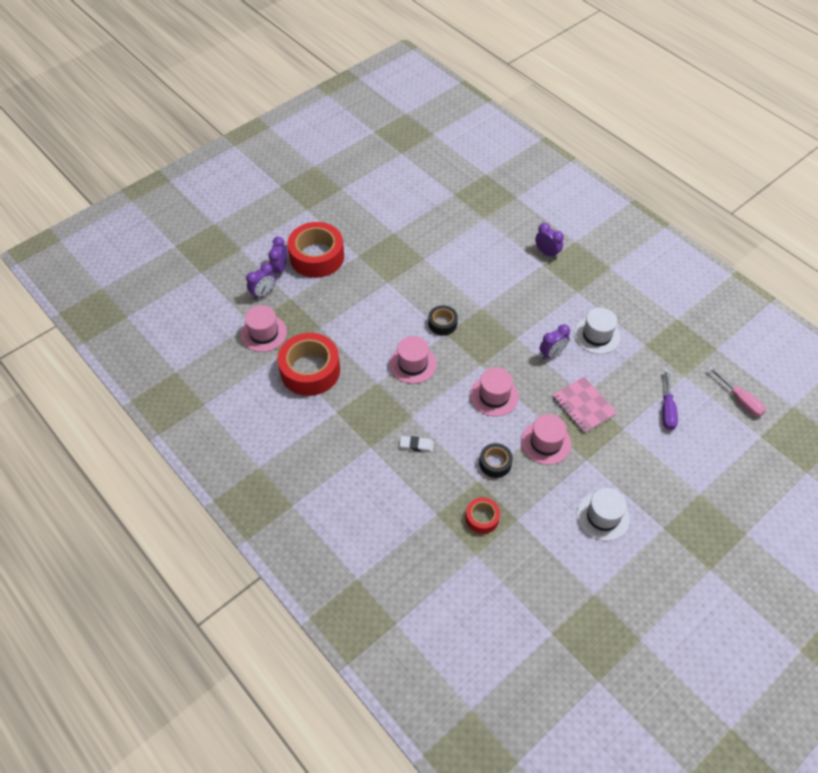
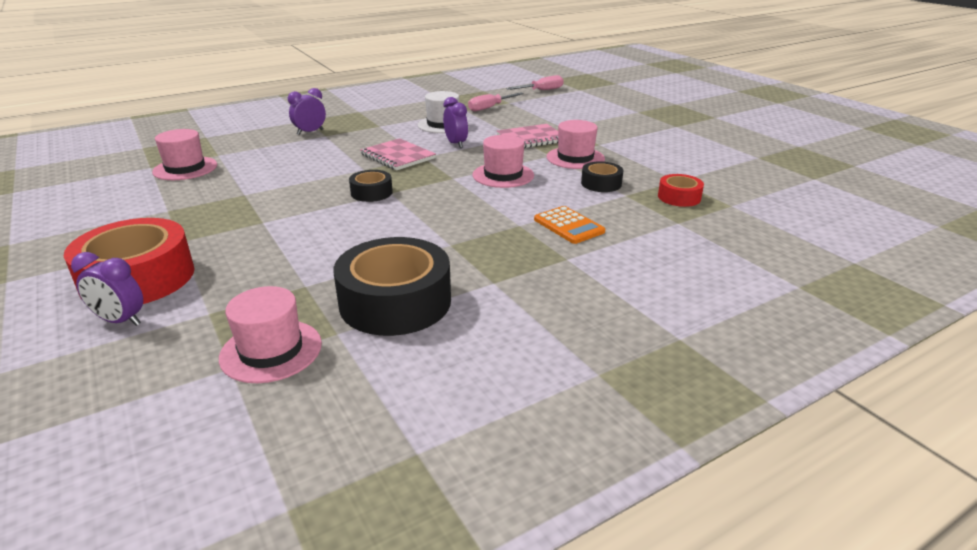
camera: 80 degrees left, 25 degrees down
(263, 293) = (164, 345): purple clock -> none
(310, 370) = (395, 302): red tape -> black tape
(412, 364) = (429, 217): pink hat -> pink hat (185, 168)
(416, 445) = (568, 226): white eraser -> orange calculator
(512, 322) = (398, 156): none -> pink notebook
(603, 516) = (667, 145): white hat -> none
(660, 363) = (490, 108): none -> pink screwdriver
(667, 409) = (545, 111): purple screwdriver -> none

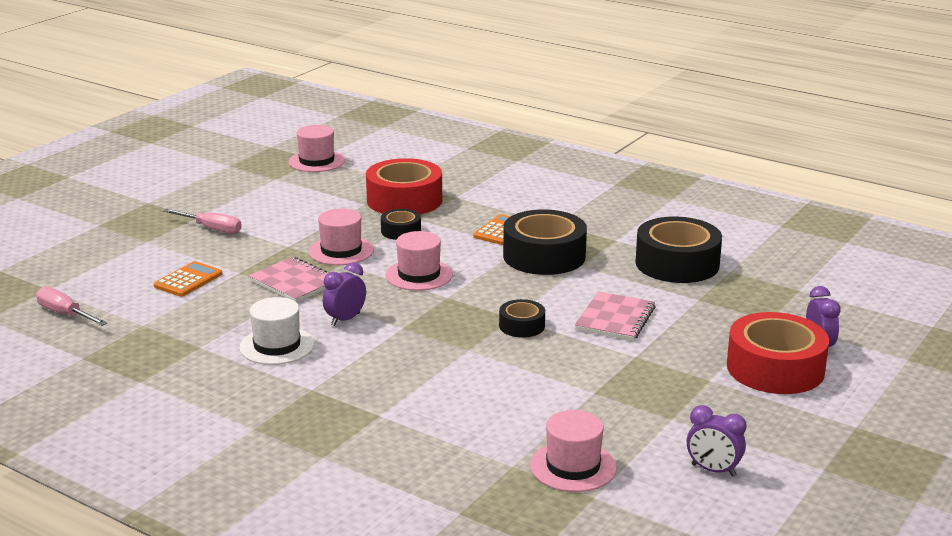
camera: 115 degrees left, 5 degrees down
(271, 351) = (771, 284): pink hat -> pink hat (316, 161)
(310, 132) = (375, 432): purple clock -> purple clock (713, 470)
(398, 156) = (414, 342): pink notebook -> pink notebook (615, 318)
(490, 108) = (178, 332): pink screwdriver -> pink screwdriver (211, 229)
(490, 232) = (544, 256): none -> black tape
(562, 115) = (188, 280): none -> orange calculator
(679, 197) = (404, 200): red tape -> red tape, size x1.99

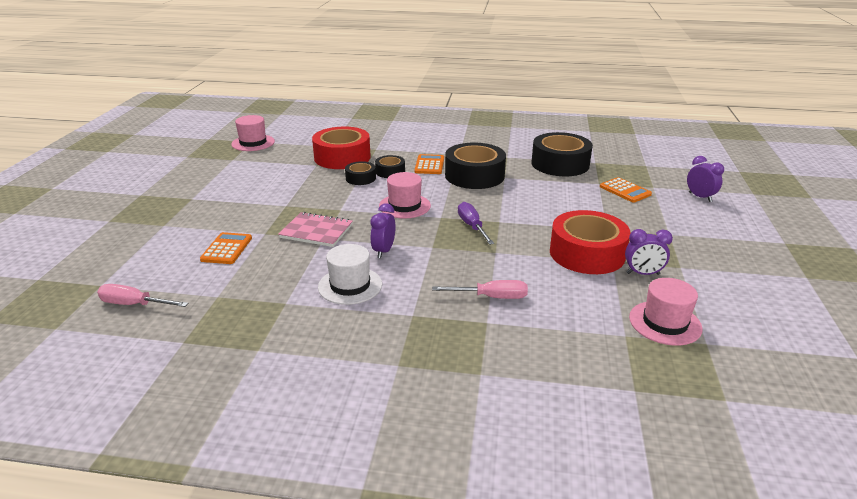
camera: 25 degrees left, 5 degrees up
(211, 229) = (212, 205): pink screwdriver -> pink screwdriver (491, 297)
(341, 251) = (330, 200): pink hat -> none
(472, 316) = (472, 226): none -> purple screwdriver
(522, 326) = (512, 226): black tape -> black tape (390, 172)
(615, 318) = (565, 207): pink notebook -> none
(713, 470) = (750, 297): purple clock -> purple clock (643, 273)
(722, 316) = (625, 190): none -> orange calculator
(775, 368) = (695, 217): red tape -> red tape (587, 253)

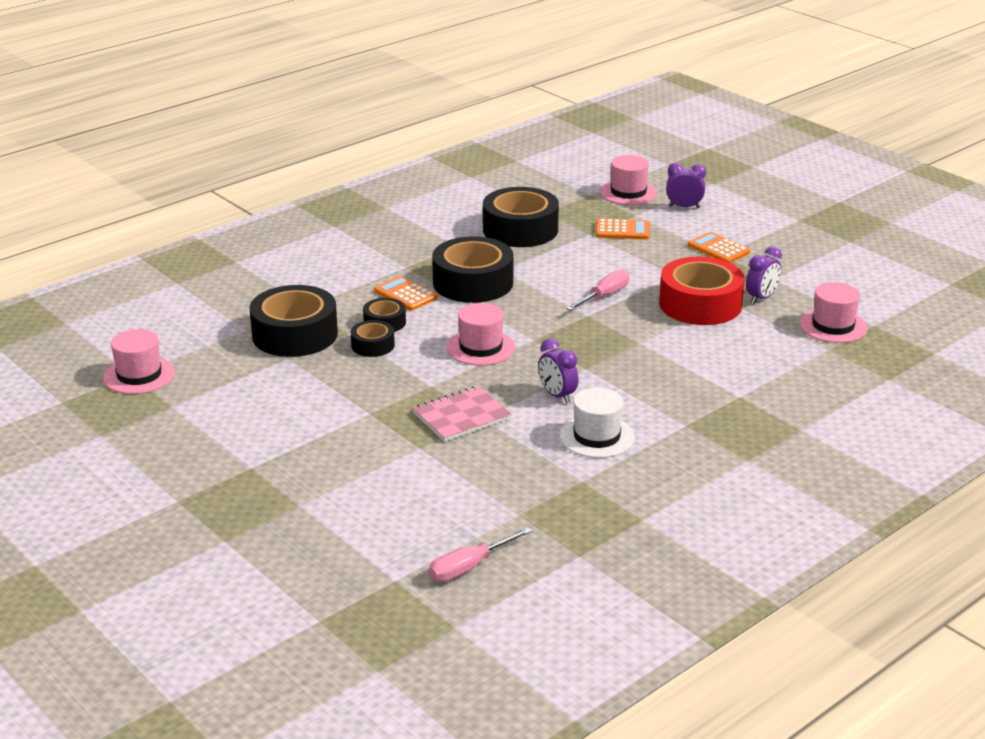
camera: 50 degrees left, 0 degrees up
(227, 249) = (423, 480): orange calculator -> orange calculator (718, 249)
(342, 157) = (295, 334): red tape -> black tape
(472, 226) = (577, 332): purple screwdriver -> none
(491, 297) = (707, 378): pink screwdriver -> pink screwdriver (604, 296)
(674, 174) = (628, 192): none -> pink hat

